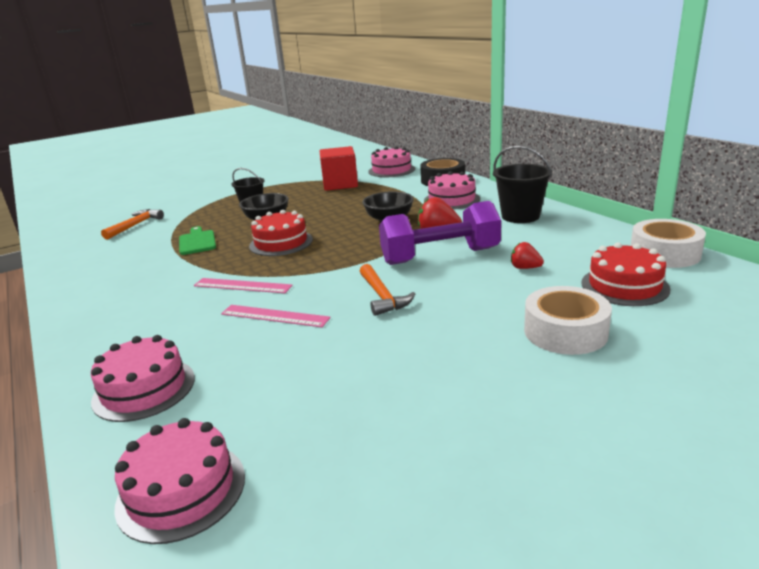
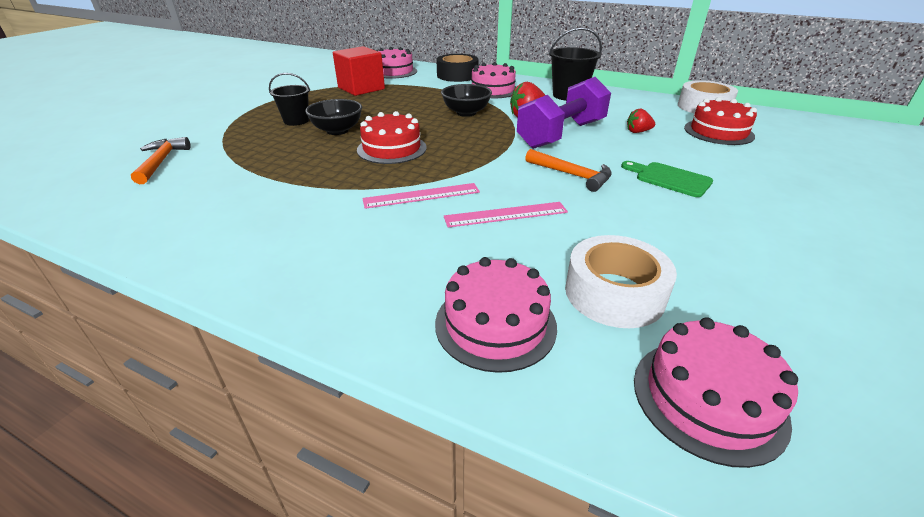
camera: 35 degrees left, 10 degrees up
(197, 242) = (286, 164): green cutting board -> green cutting board (669, 179)
(565, 332) = (739, 170): white tape -> white tape (614, 293)

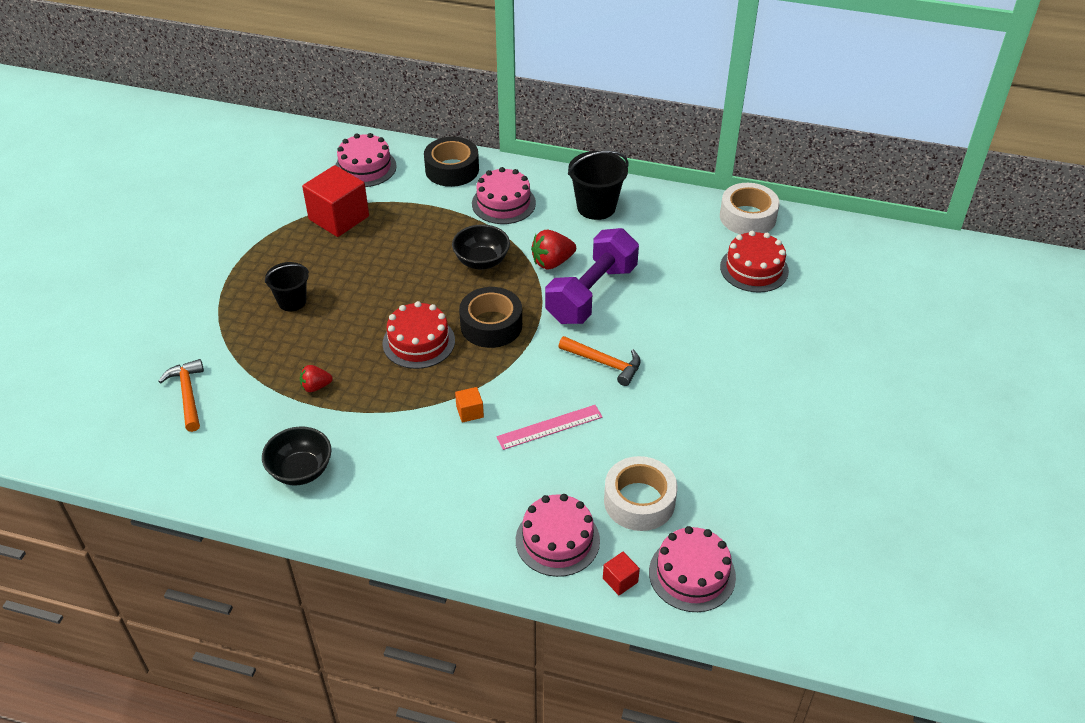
camera: 10 degrees left, 10 degrees up
(337, 131) = (348, 315): black bowl -> black bowl (301, 470)
(421, 195) = (470, 412): pink ruler -> orange cube
(463, 144) = (491, 325): none -> black tape
(586, 391) = (620, 580): none -> red cube
(638, 132) = (671, 279): red strawberry -> red strawberry (316, 387)
(669, 179) = (694, 357): green cutting board -> none

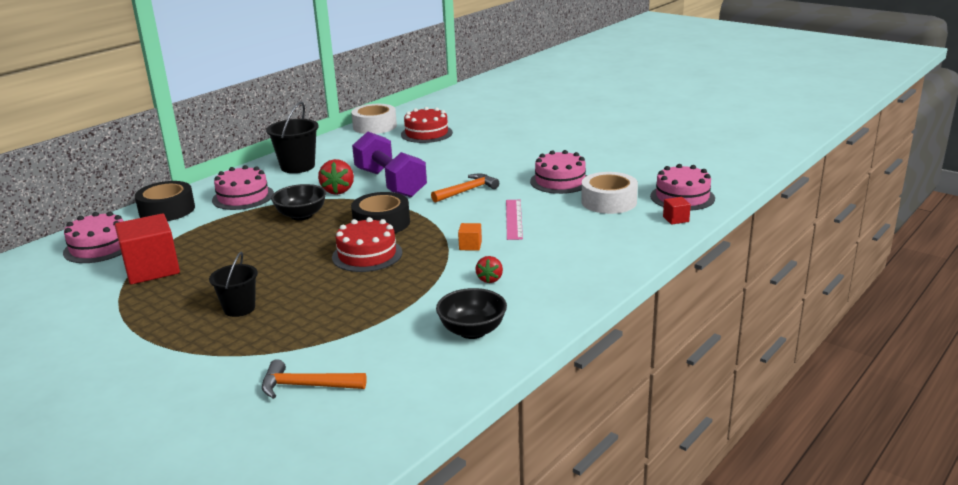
camera: 65 degrees left, 20 degrees down
(316, 387) = (371, 310): red strawberry -> red strawberry (490, 279)
(557, 540) = (627, 234): pink cake -> pink cake (560, 181)

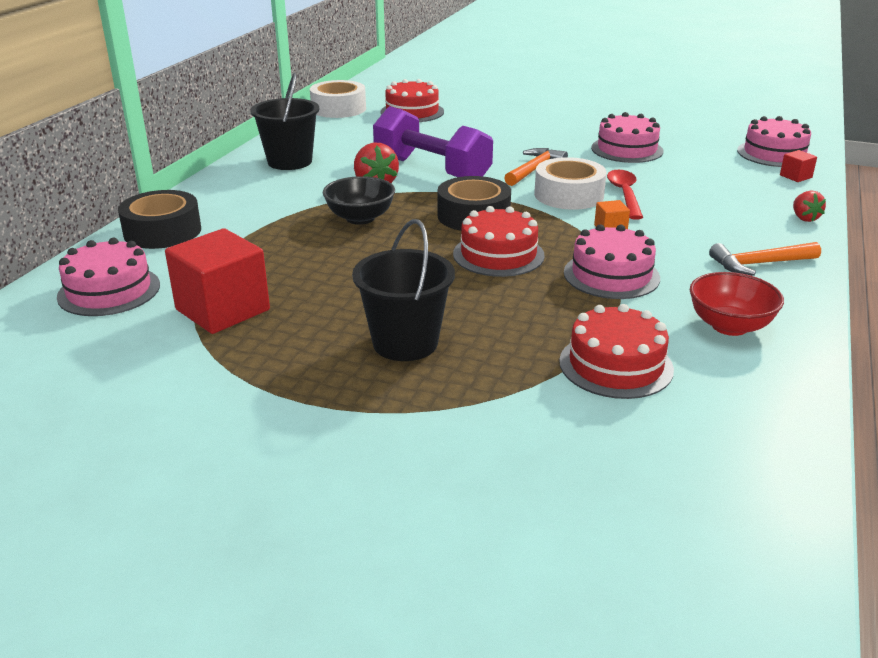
camera: 20 degrees left, 5 degrees up
(239, 308) = (405, 343): black bucket -> black bucket, size x1.51
(243, 197) = (255, 204): pink cake -> pink cake (611, 275)
(306, 386) = (608, 428): orange hammer -> orange hammer (759, 264)
(359, 345) = (616, 365): none -> red cake
(472, 331) = (729, 326): black bowl -> red bowl
(490, 279) = (678, 264): red strawberry -> red strawberry (804, 218)
(514, 219) = (624, 194): pink ruler -> red spoon
(609, 202) = (705, 166): white tape -> white tape (569, 195)

